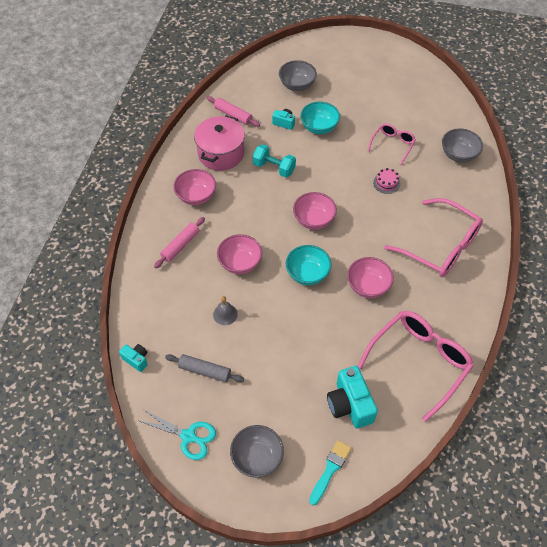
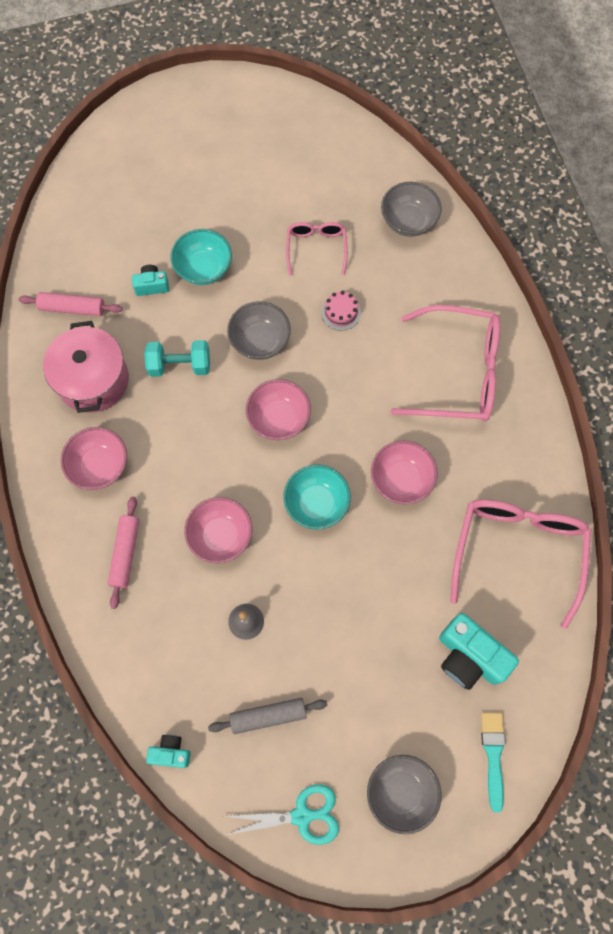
camera: 30 degrees left, 15 degrees up
(297, 85) = (133, 213): grey bowl -> grey bowl (260, 341)

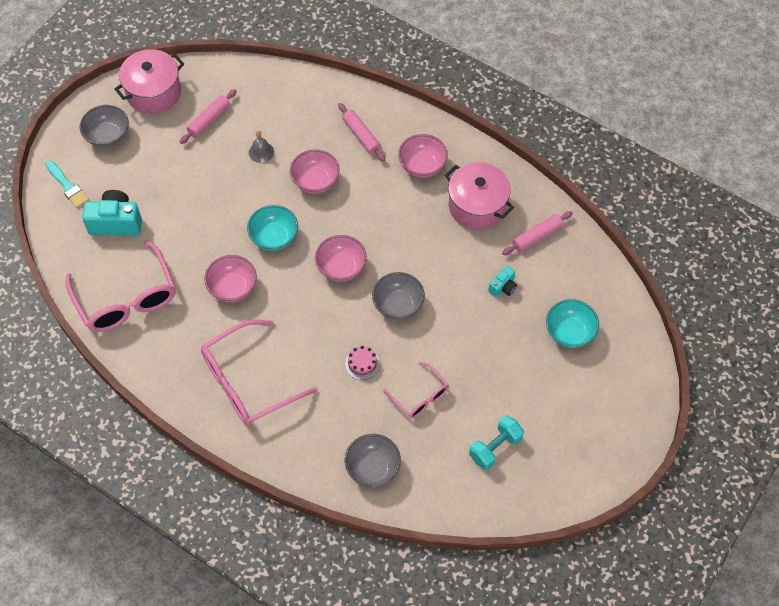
camera: 140 degrees right, 10 degrees down
(171, 752) = (247, 72): turquoise camera -> none
(180, 365) = (433, 253): turquoise dumbbell -> turquoise dumbbell (495, 447)
(204, 269) = (481, 323): turquoise bowl -> turquoise bowl (569, 332)
(268, 716) = (209, 120): grey rolling pin -> pink rolling pin
(302, 816) = (154, 93): turquoise scissors -> pink pot

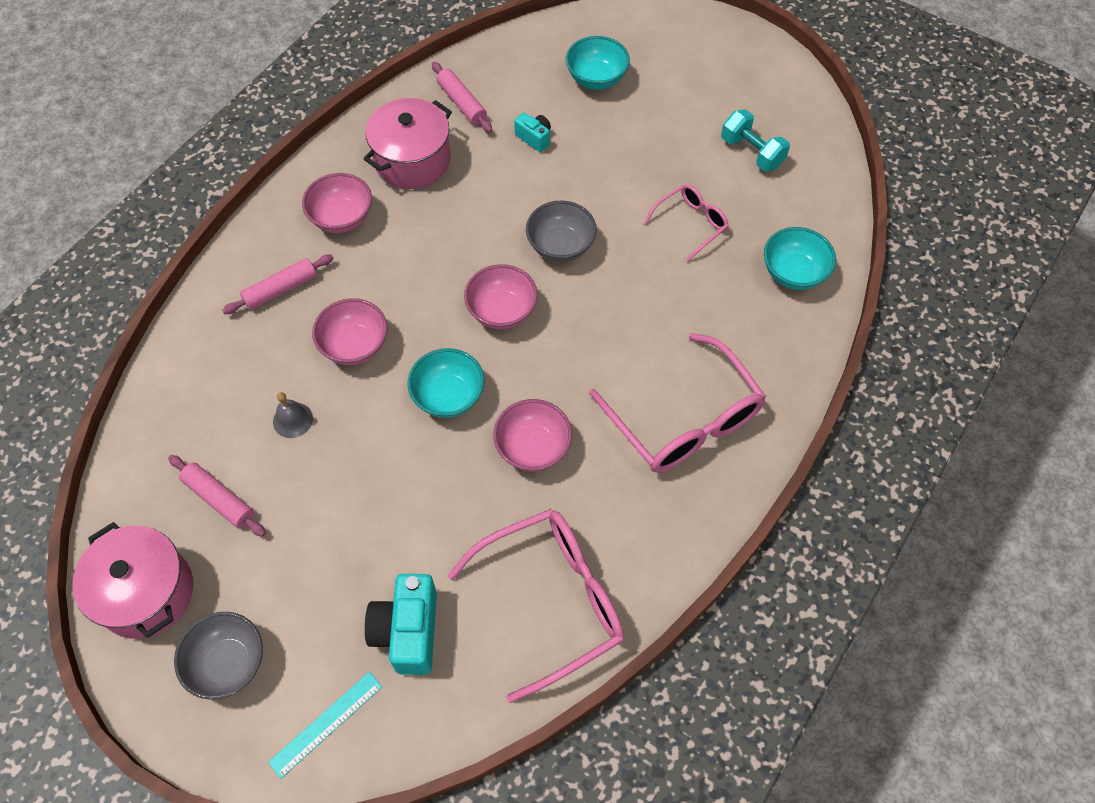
camera: 90 degrees left, 0 degrees up
(67, 186) = (326, 724): turquoise brush -> turquoise ruler
(362, 364) = (649, 285): pink cake -> none
(372, 468) = (793, 273): grey bowl -> turquoise bowl

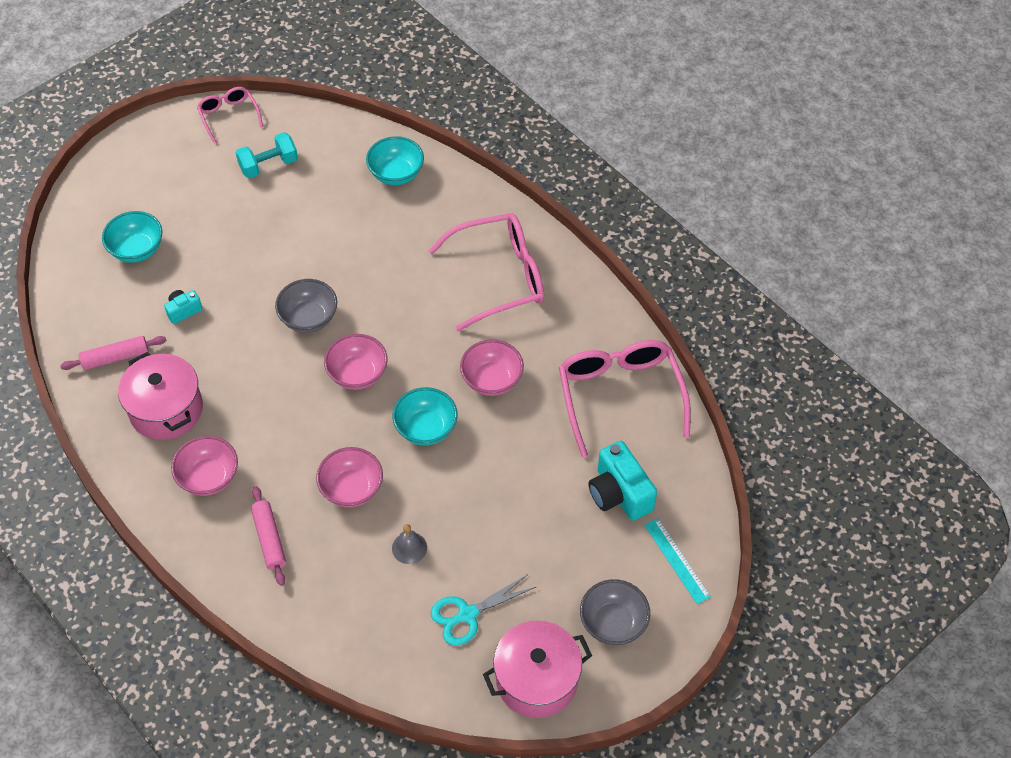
camera: 75 degrees left, 5 degrees down
(219, 499) = (467, 614): pink rolling pin -> turquoise scissors
(408, 631) = (619, 494): turquoise camera -> turquoise camera turned 45 degrees clockwise
(691, 224) = (323, 224): pink glasses -> pink glasses (229, 116)

